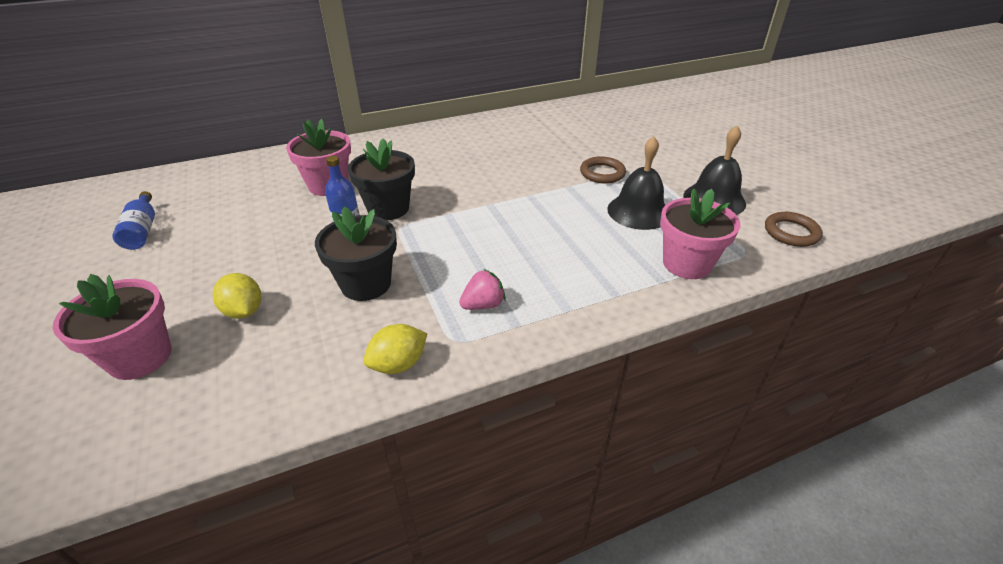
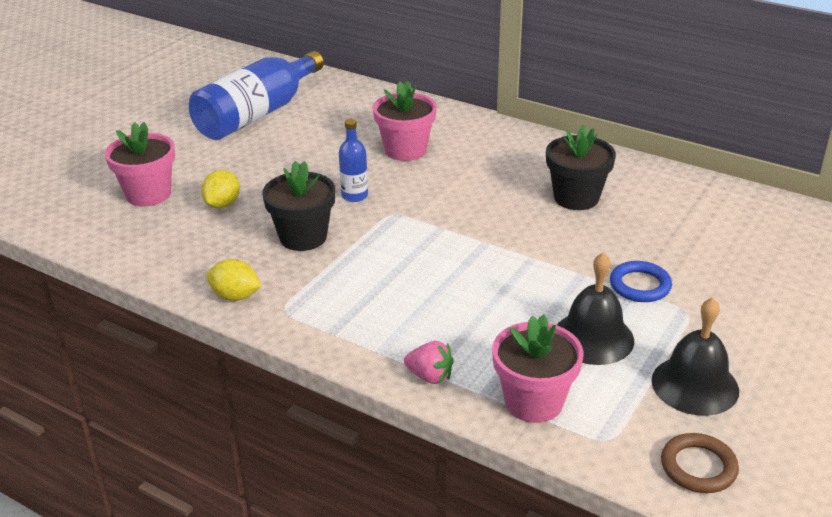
camera: 55 degrees right, 5 degrees down
(142, 230) = (257, 114): blue bottle -> blue bottle, size x2.15
(388, 208) = (410, 195): black flower pot -> black flower pot (576, 198)
(483, 305) = (338, 304): pink strawberry -> pink strawberry (430, 376)
(602, 173) = (640, 285): brown ring -> blue ring

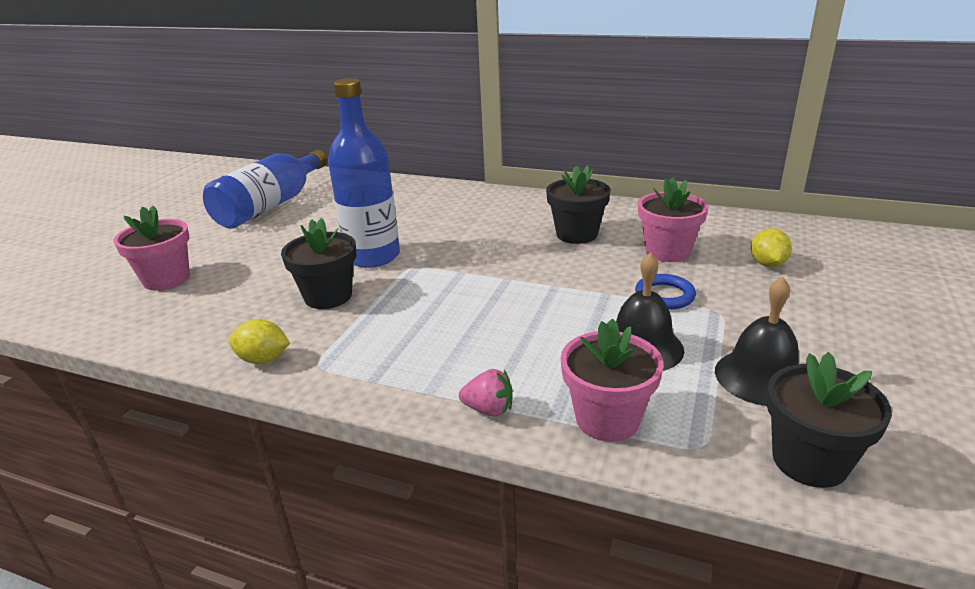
camera: 10 degrees left, 5 degrees down
(222, 204) = (243, 279): yellow lemon -> yellow lemon (767, 264)
(354, 195) = (373, 256): blue bottle -> blue bottle, size x2.15
(405, 150) = (412, 217): pink flower pot -> pink flower pot (667, 251)
(698, 467) = (809, 461): brown ring -> black flower pot

